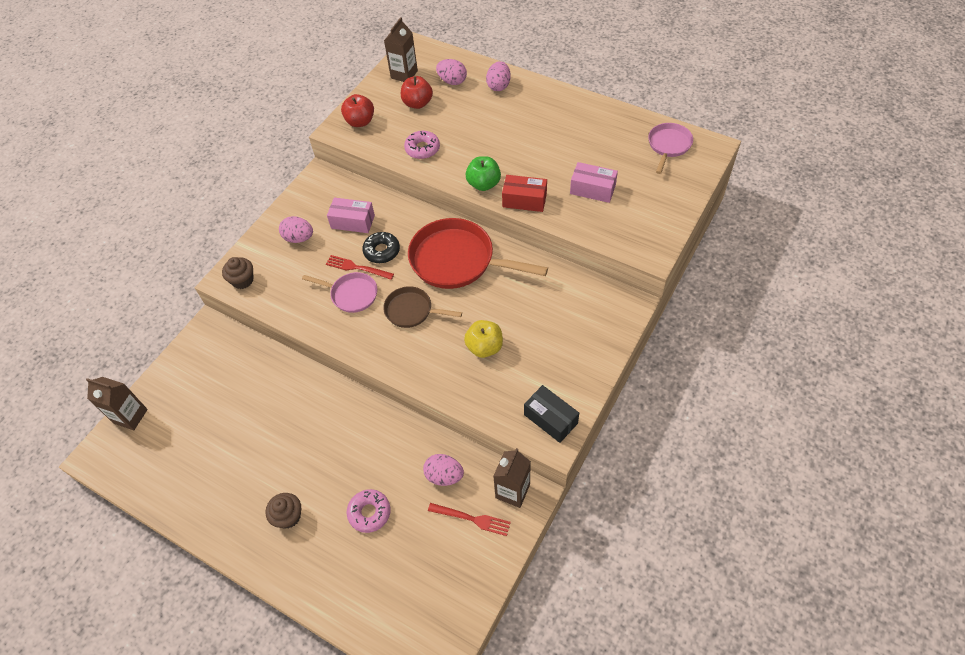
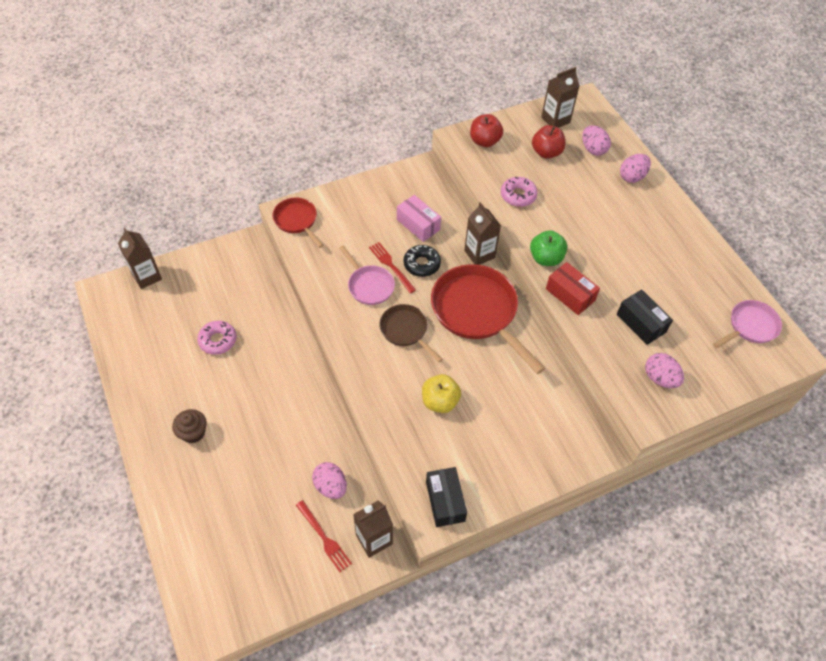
camera: 30 degrees right, 0 degrees up
(242, 280) = (297, 221): brown cupcake -> red pan
(299, 238) = (365, 212): pink egg -> pink egg (660, 378)
(369, 513) = (252, 474): pink donut -> pink donut (218, 340)
(422, 215) = (479, 254): none -> brown carton
(592, 189) = (641, 323): pink box -> black box

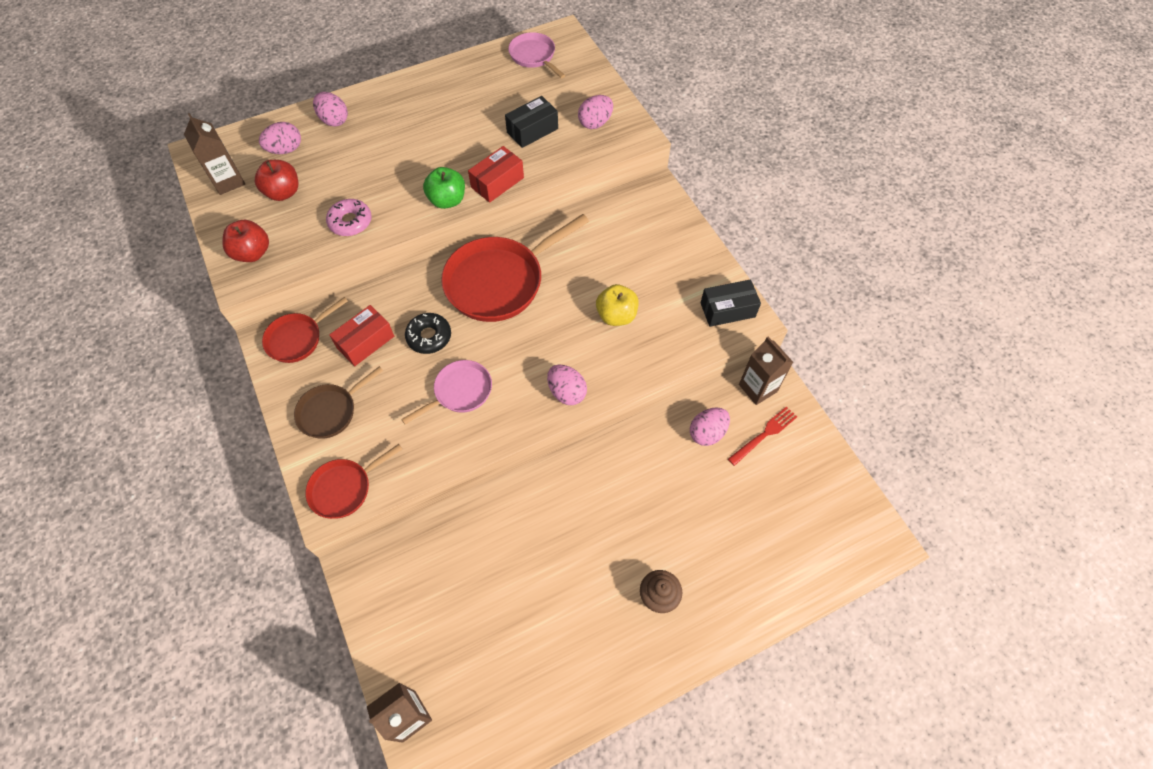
camera: 90 degrees left, 5 degrees up
(218, 340) = (522, 588): pink donut -> none
(363, 359) = (566, 392): none -> pink egg
(391, 265) = (429, 369): red fork -> none
(406, 330) = (526, 350): brown pan -> brown pan (331, 411)
(418, 225) = (365, 342): pink box -> red box
(422, 185) = (297, 339): none -> red pan
(479, 254) = (417, 279): brown carton -> none

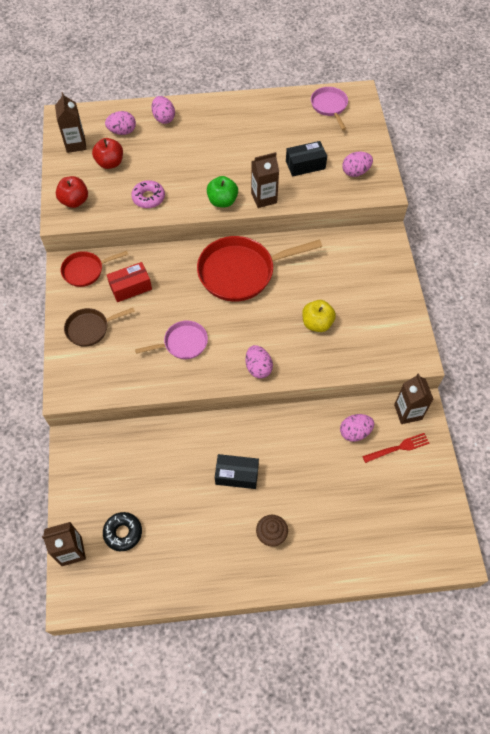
camera: 20 degrees right, 0 degrees up
(344, 488) = (81, 384): red pan -> none
(429, 337) = (176, 297): black donut -> black donut (123, 533)
(497, 182) = (264, 198): red box -> brown carton
(727, 310) = (403, 345): black box -> black box (237, 475)

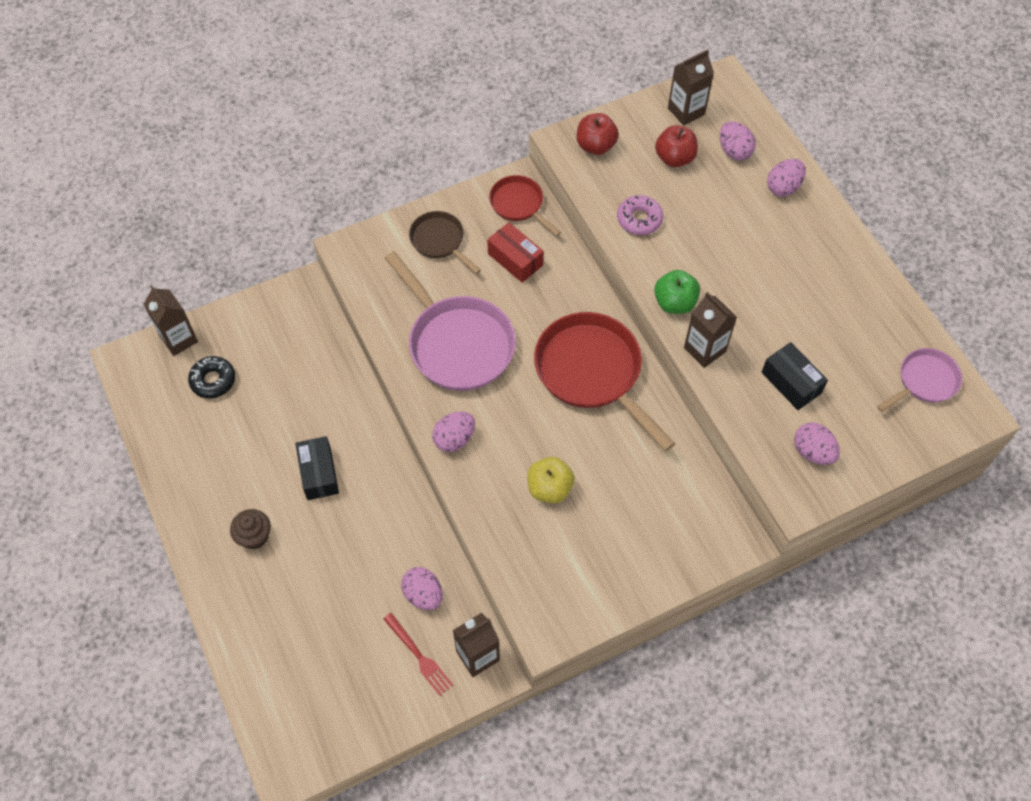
camera: 70 degrees right, 0 degrees up
(183, 343) = (457, 343): pink pan -> pink pan, size x1.84

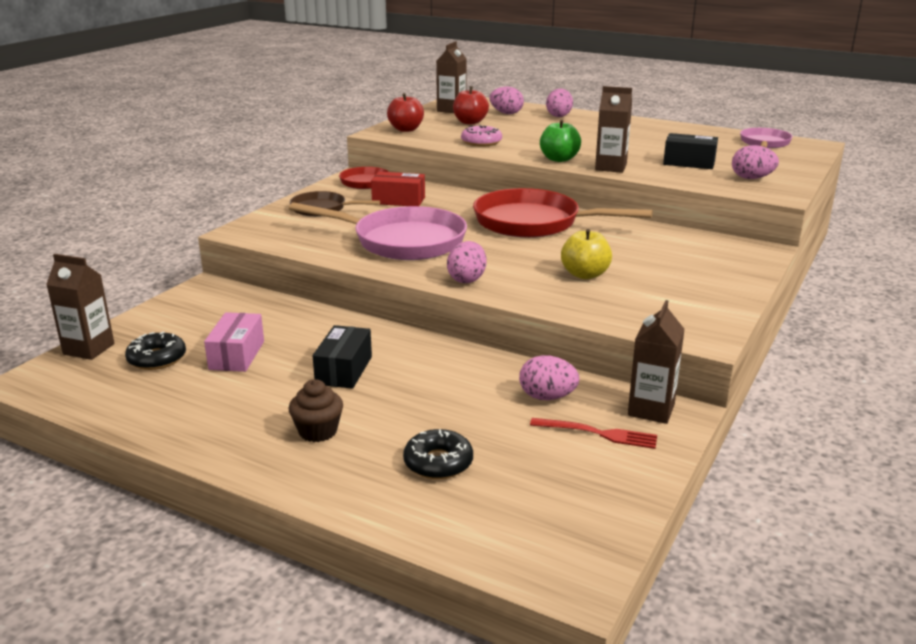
camera: 35 degrees left, 35 degrees down
(264, 408) = (236, 355): none -> pink box
(299, 617) = (438, 463): none -> black donut
(319, 473) = (344, 370): black box -> black box turned 60 degrees clockwise

